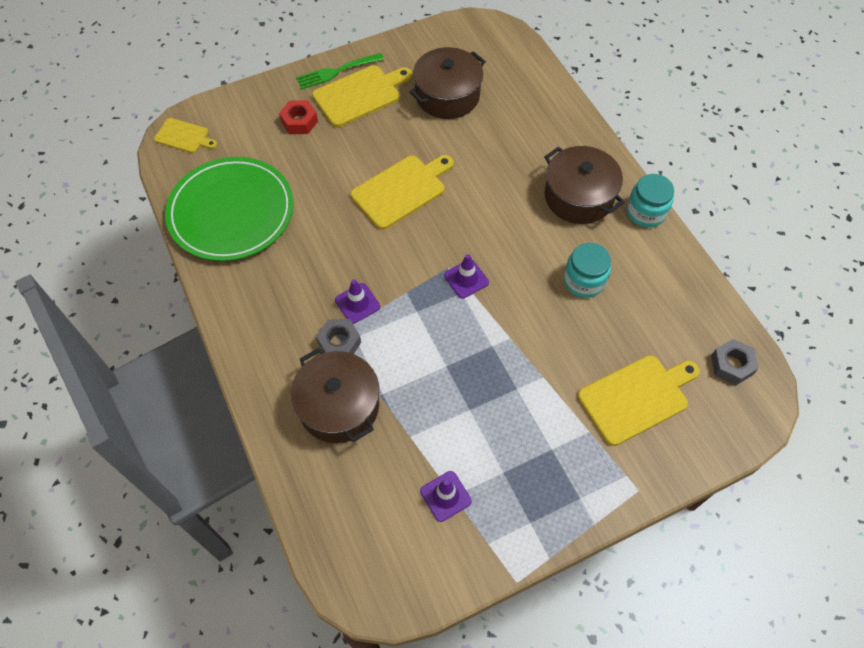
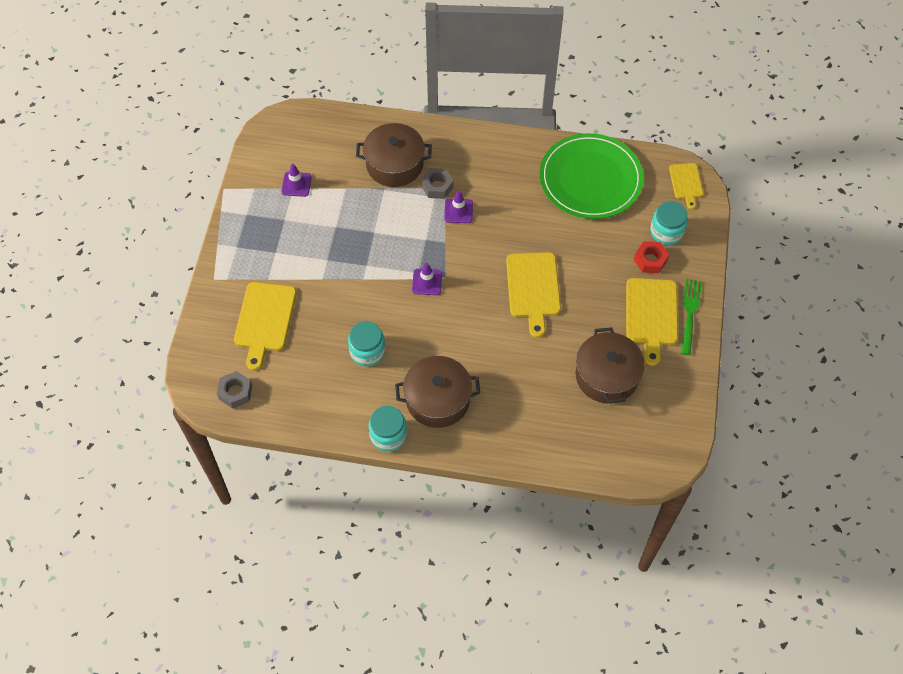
camera: 125 degrees right, 0 degrees up
(184, 136) = (686, 183): yellow cutting board -> yellow cutting board turned 60 degrees counterclockwise
(256, 125) = (666, 232): none -> turquoise jar

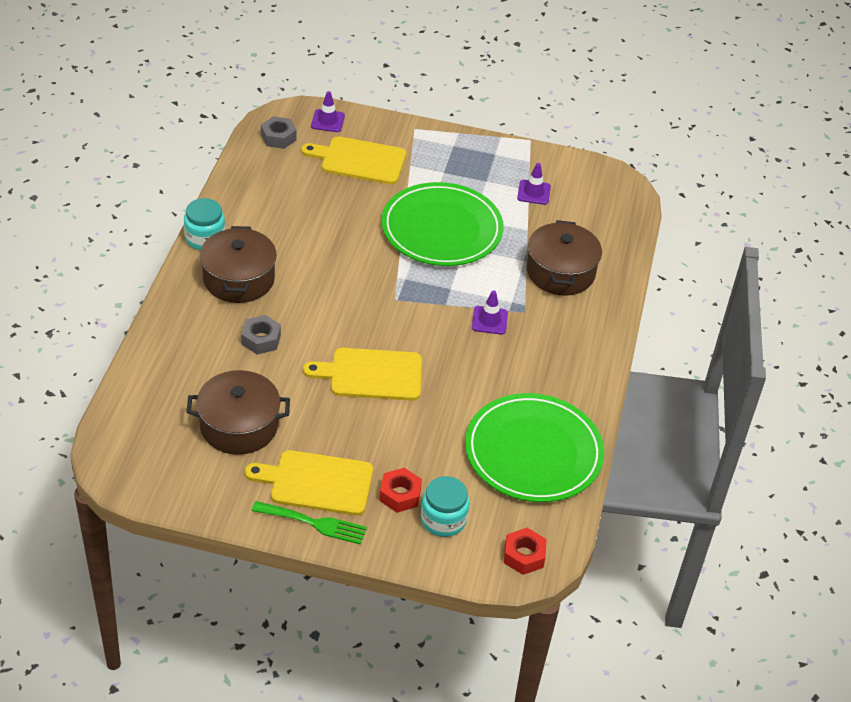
camera: 90 degrees right, 15 degrees down
(352, 250) = (441, 229): none -> green plate
(367, 351) = (309, 231): turquoise jar -> none
(427, 282) = (391, 284): purple traffic cone -> purple traffic cone (328, 121)
(437, 186) = (526, 305): grey nut -> grey nut (261, 339)
(686, 183) = (524, 556): yellow cutting board -> red nut

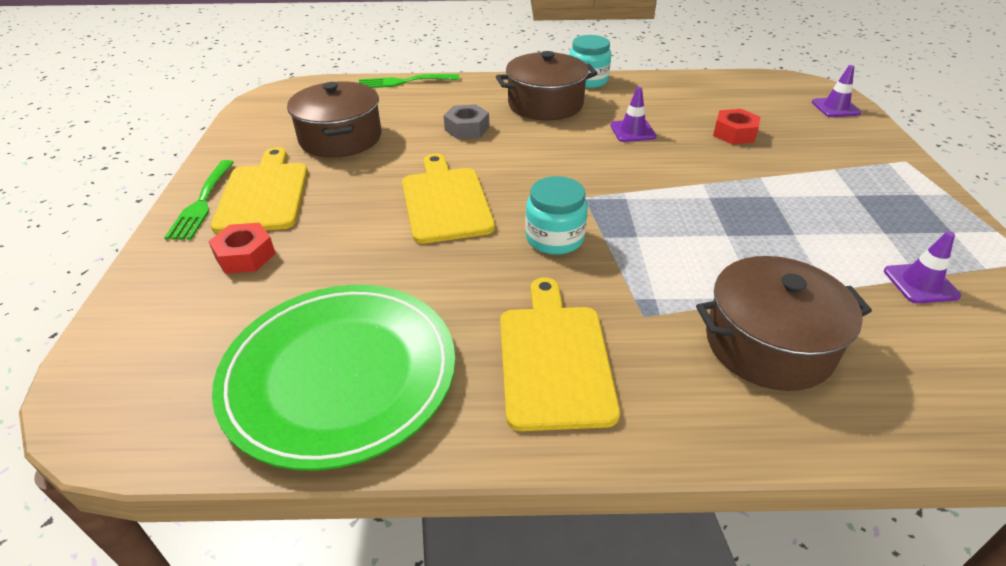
camera: 80 degrees right, 5 degrees down
(137, 366) = (403, 82): none -> green fork
(278, 137) = (772, 88): grey nut -> none
(359, 160) = (797, 135): yellow cutting board -> yellow cutting board (554, 359)
(441, 229) = (744, 211): green plate -> none
(443, 519) = (199, 300): turquoise jar -> turquoise jar (554, 238)
(489, 320) = (600, 282): purple traffic cone -> purple traffic cone (632, 131)
(524, 556) = (115, 398): red nut -> red nut (734, 133)

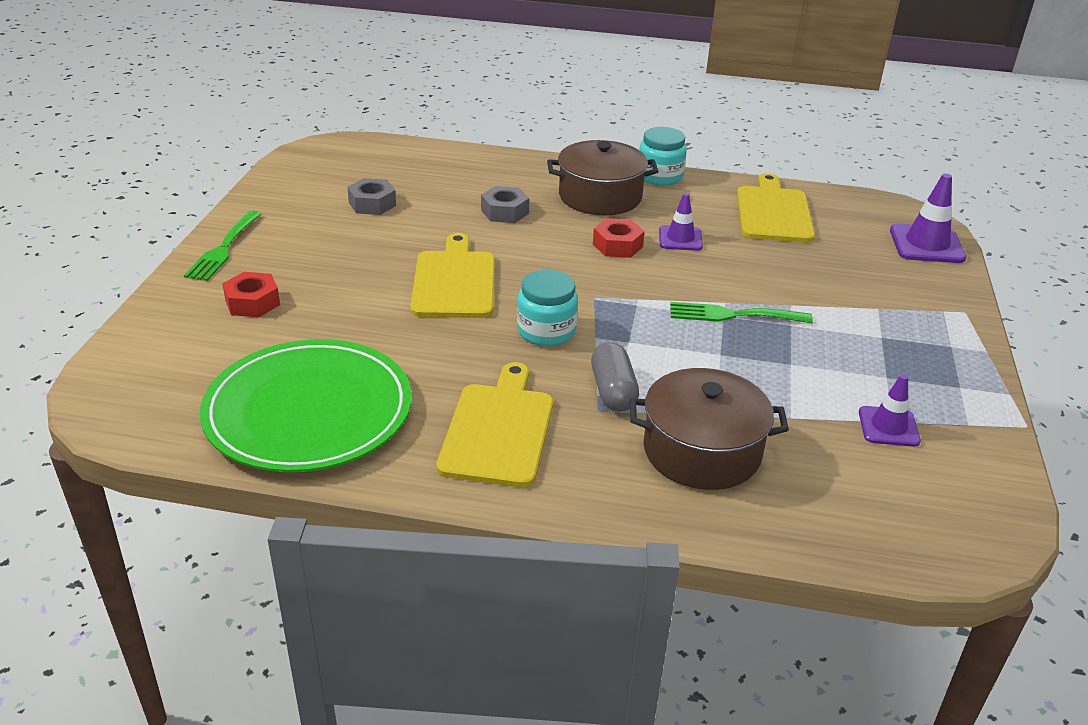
camera: 10 degrees right, 5 degrees down
(264, 194) = (283, 249): yellow cutting board -> yellow cutting board (773, 212)
(340, 138) = (372, 204): brown pot -> grey nut
(403, 82) = (457, 152): green fork -> green fork (733, 315)
(648, 292) = (613, 391): none -> grey capsule
(734, 133) = (791, 256): red nut -> red nut (617, 245)
(835, 108) = (926, 244): purple traffic cone -> purple traffic cone, size x1.54

